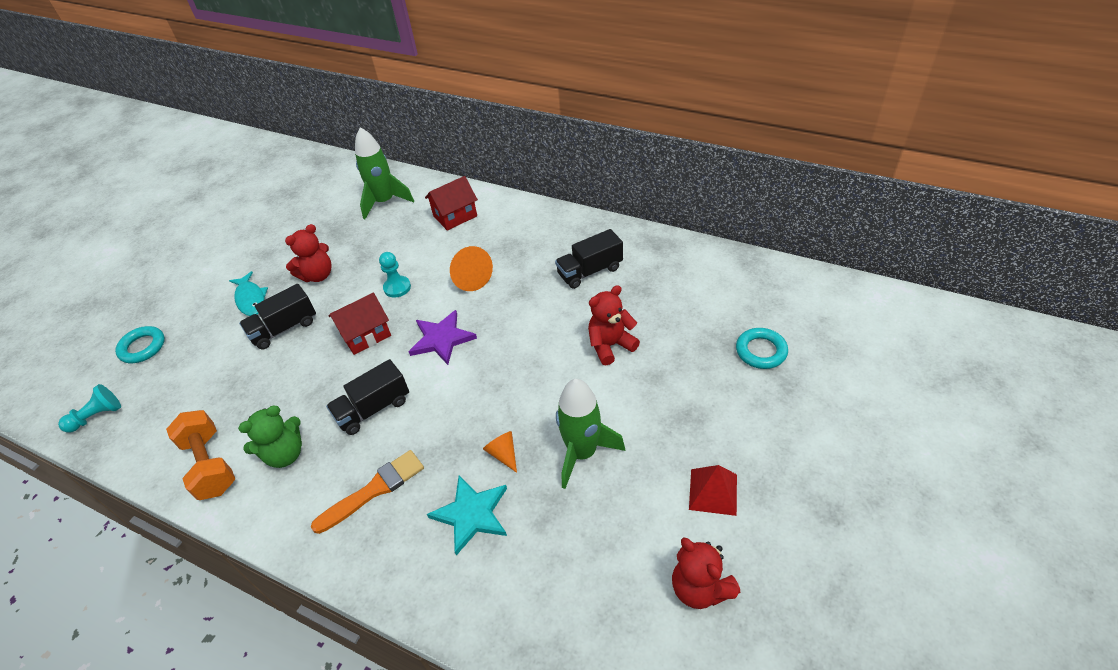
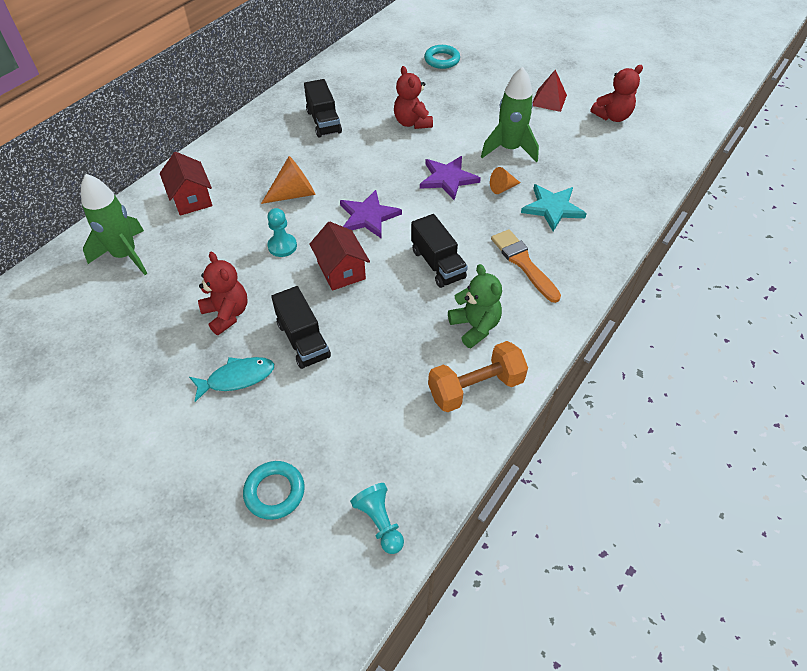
camera: 85 degrees left, 5 degrees up
(512, 396) = (448, 179): none -> purple star

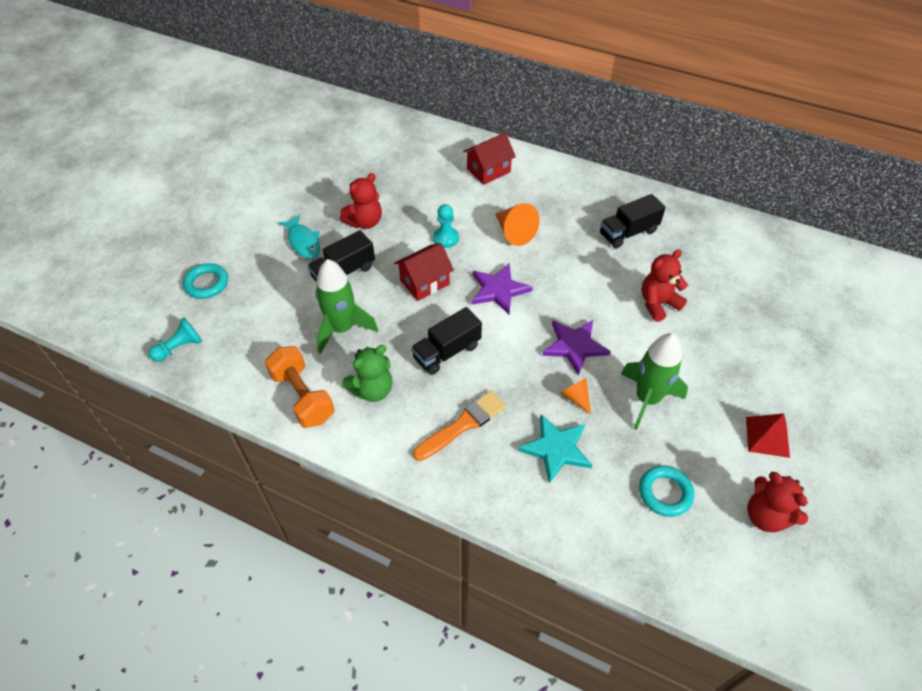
camera: 80 degrees right, 0 degrees up
(125, 255) = (416, 152): green rocket -> green rocket (342, 329)
(442, 60) = (795, 315): turquoise ring -> turquoise ring (665, 493)

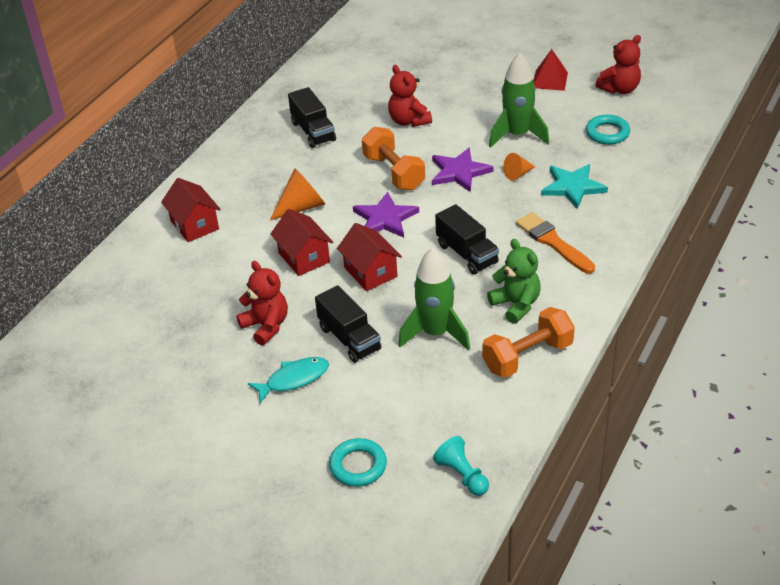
camera: 85 degrees left, 10 degrees down
(446, 238) = (304, 257): turquoise pawn -> red house
(569, 294) = (394, 172): none -> orange dumbbell

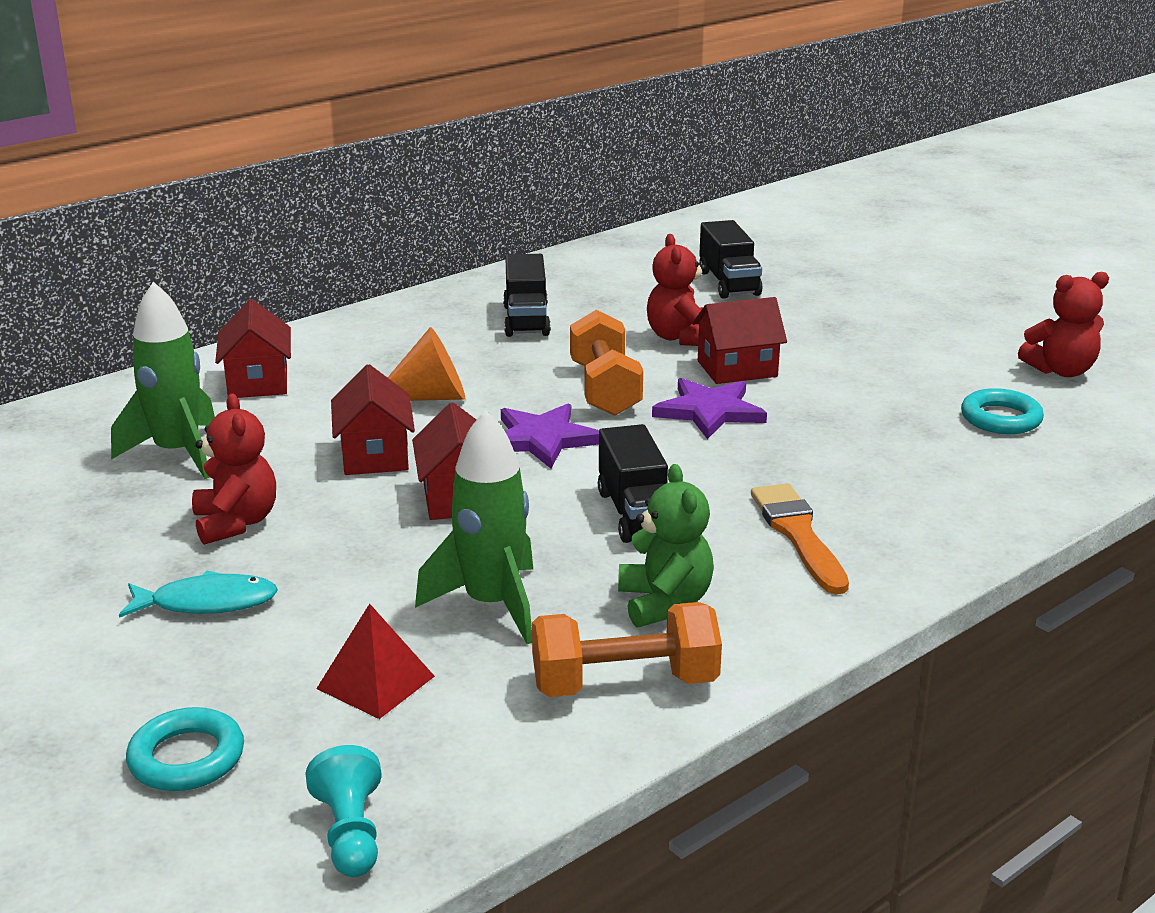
camera: 20 degrees right, 15 degrees down
(349, 338) = (345, 573): black truck -> black truck (729, 283)
(454, 136) = (737, 369): none -> red house
(517, 135) = (842, 389): green rocket -> green rocket (178, 453)
(517, 174) = (805, 435): orange cone -> none
(550, 80) = (946, 337): red pyramid -> red pyramid (375, 682)
(572, 187) = (889, 471): turquoise star -> none

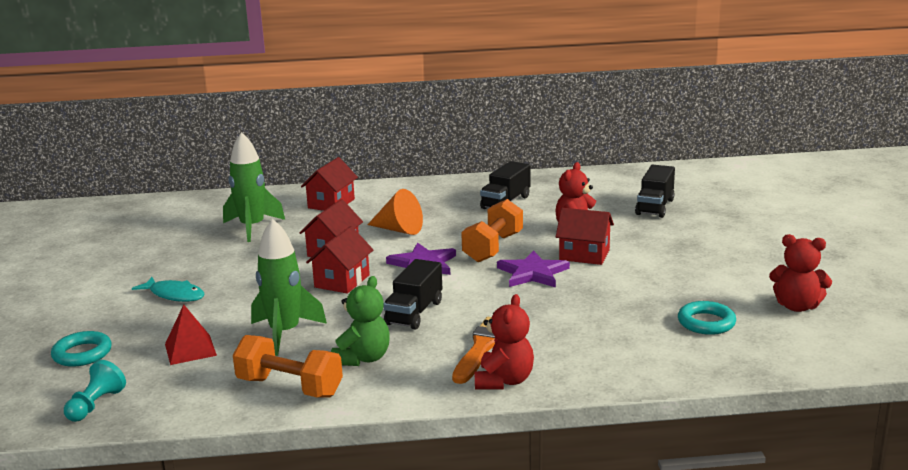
camera: 35 degrees right, 5 degrees down
(236, 523) = (232, 265): red teddy bear -> red teddy bear (504, 381)

